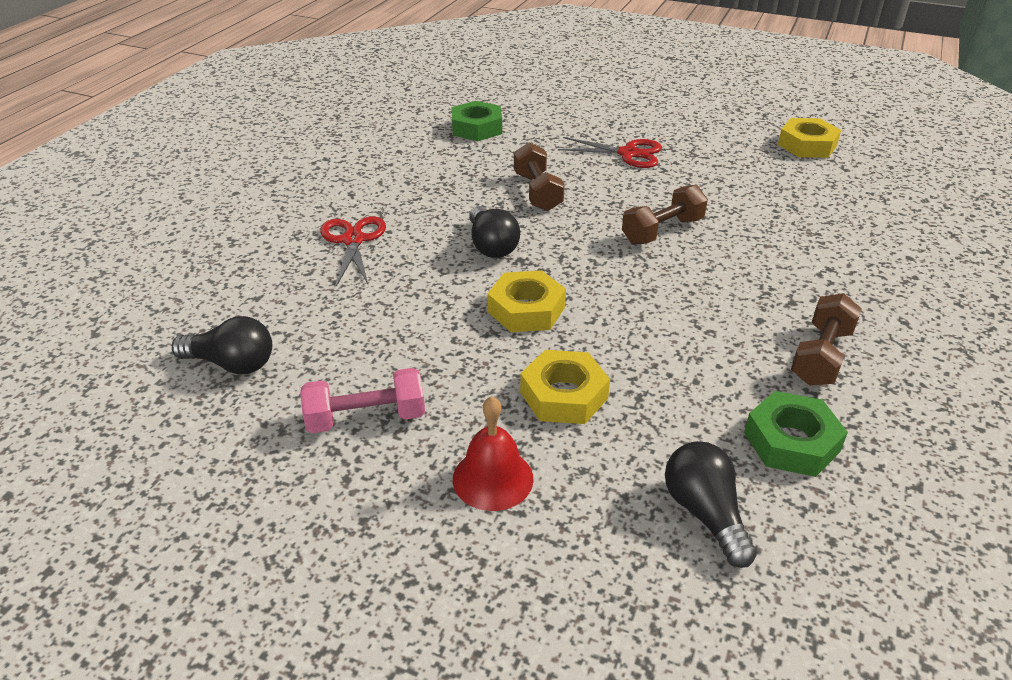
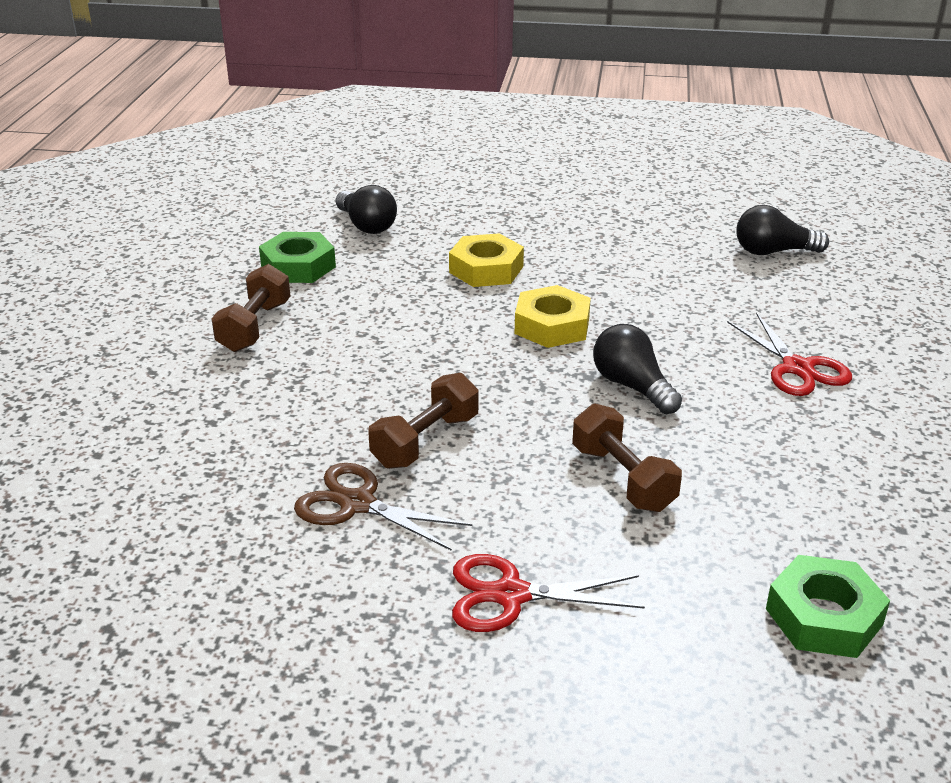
camera: 165 degrees right, 5 degrees down
(366, 418) = (631, 237): pink dumbbell -> none
(493, 478) = (516, 222): red bell -> none
(712, 202) = (357, 504): none -> brown scissors
(807, 145) = (158, 691): yellow nut -> none

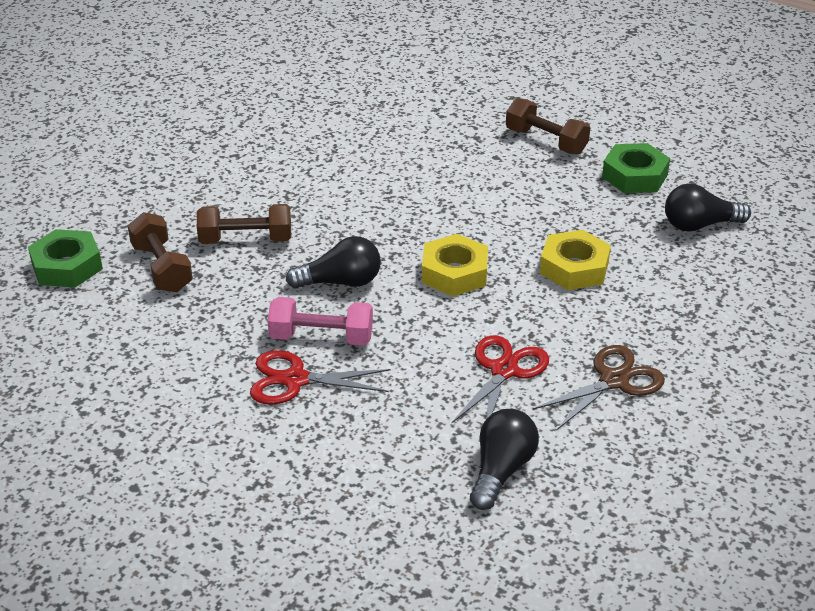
camera: 115 degrees right, 5 degrees up
(357, 504) = (310, 141): brown scissors -> brown scissors (614, 381)
(425, 441) = (350, 177): brown dumbbell -> brown dumbbell (162, 268)
(511, 595) = (191, 170): red scissors -> red scissors (504, 370)
(726, 372) = (321, 337): none -> pink dumbbell

